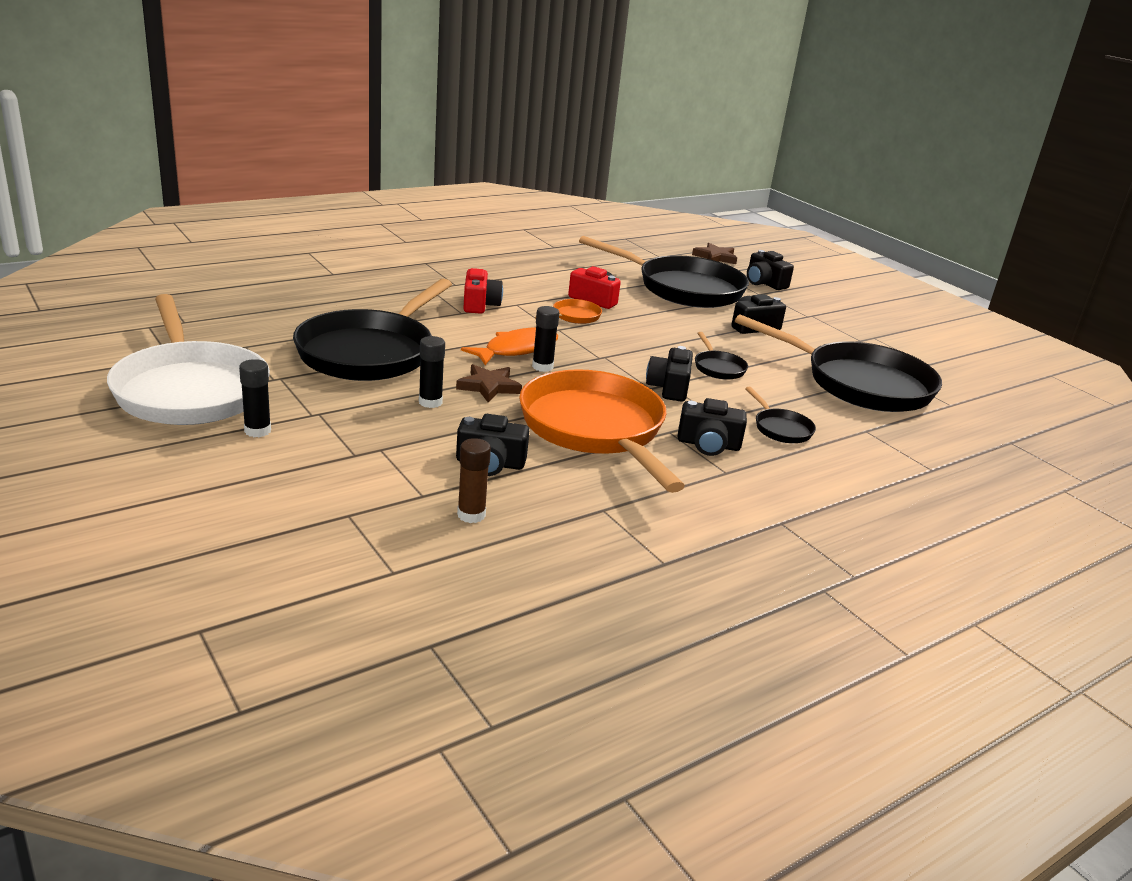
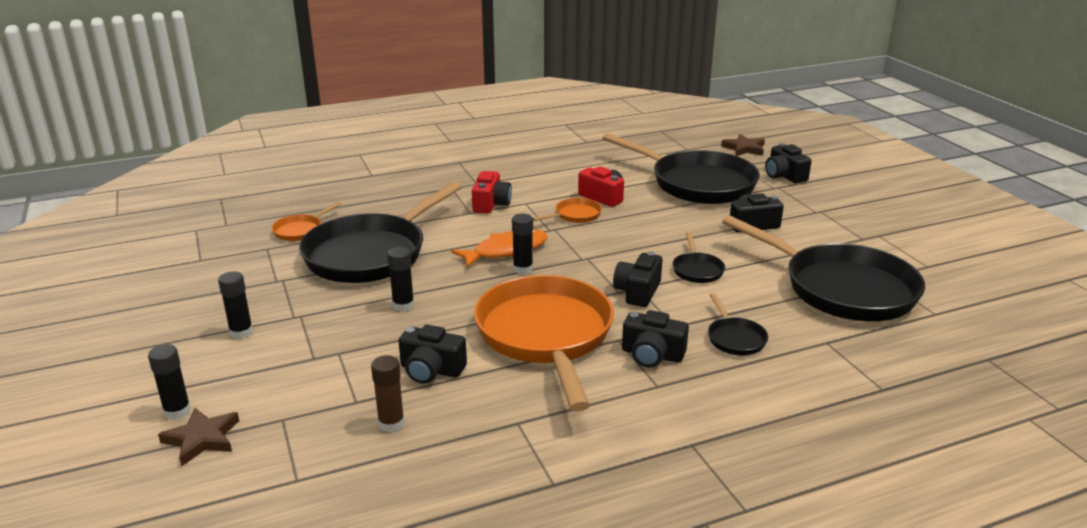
camera: 15 degrees right, 0 degrees up
(190, 389) = (203, 291): white pan -> none
(221, 511) = (177, 411): none -> black glue stick
(277, 328) = (300, 230): none -> orange pan
(489, 386) = (463, 289): brown star -> brown star (202, 439)

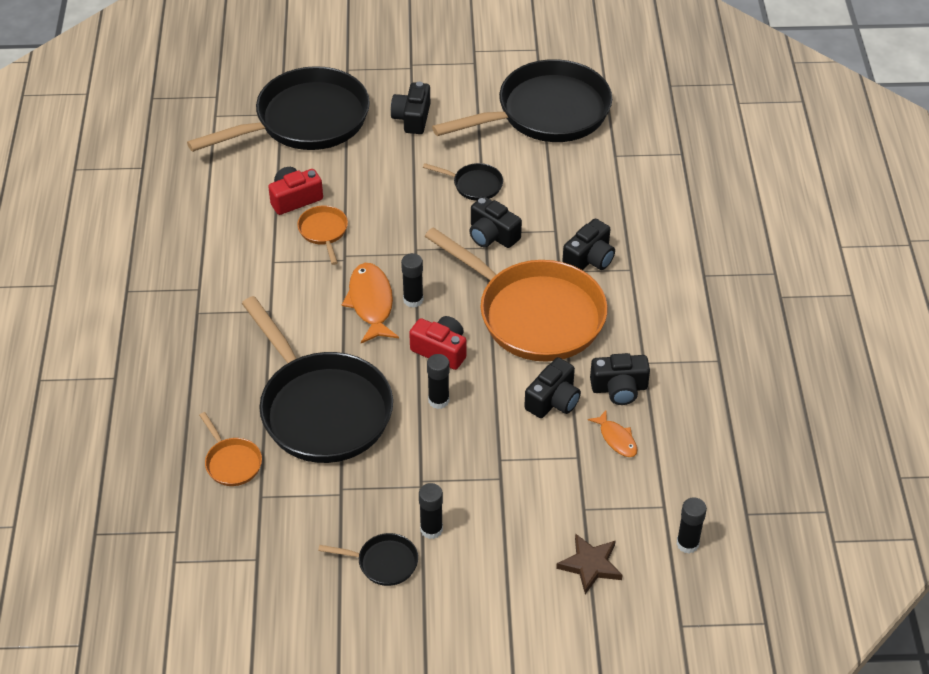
camera: 70 degrees left, 20 degrees up
(177, 411) = (544, 582): black glue stick -> black glue stick (687, 544)
(391, 423) = (616, 439): brown glue stick -> orange fish
(491, 204) = (259, 289): red camera -> red camera (441, 350)
(546, 336) = (534, 314): orange pan -> orange pan turned 150 degrees counterclockwise
(735, 338) = (588, 203): black pan -> black pan (383, 562)
(744, 148) = (244, 55): brown star -> none
(784, 176) = (325, 54): black camera -> black camera (619, 388)

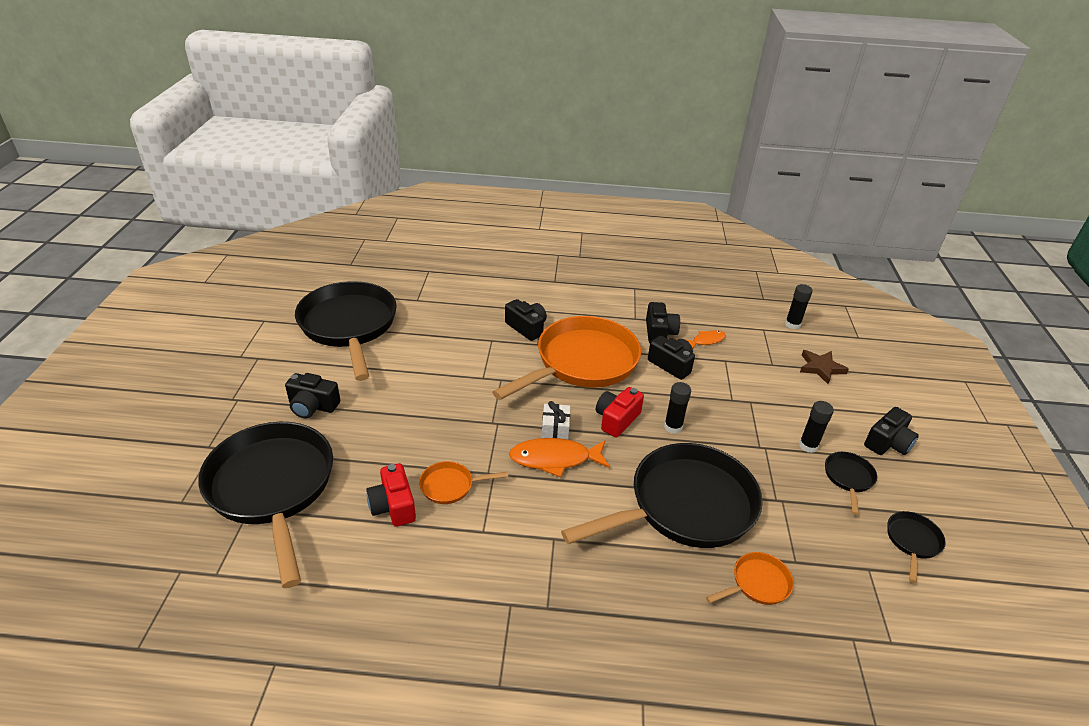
camera: 85 degrees left, 10 degrees down
(413, 300) = (555, 430): black glue stick -> white gift
(474, 185) = (422, 377): black pan -> black pan (912, 542)
(492, 235) = (487, 374): black camera -> black camera (887, 443)

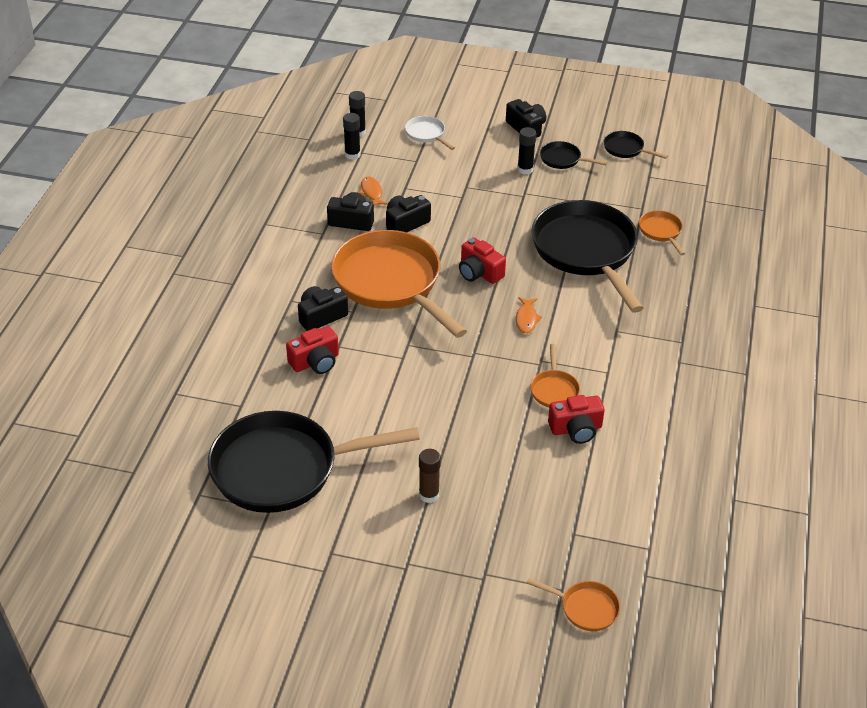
camera: 80 degrees left, 5 degrees up
(152, 521) = (585, 608): none -> orange pan
(273, 488) = (547, 518): black pan -> none
(312, 406) = (429, 495): black camera -> brown glue stick
(470, 330) = (315, 362): none -> red camera
(555, 430) = (489, 314): white gift -> none
(555, 459) = (526, 319): orange fish -> orange fish, size x0.57
(673, 427) = (493, 240): black glue stick -> black glue stick (352, 155)
(821, 368) = (427, 134): brown star -> white pan

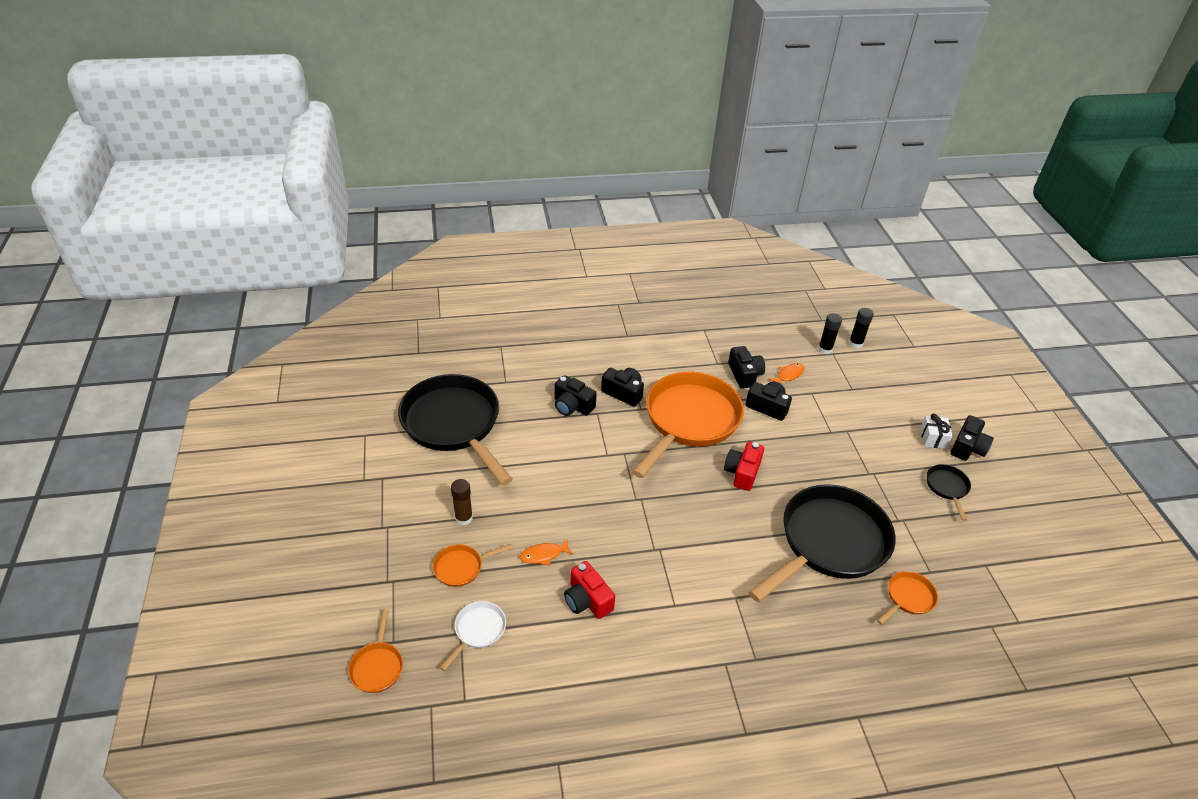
camera: 65 degrees right, 0 degrees up
(315, 362) = (572, 406): red camera -> black camera
(427, 134) = (893, 384): white pan -> white pan (478, 631)
(504, 142) = (932, 438): none -> white gift
(525, 169) = (907, 464): black glue stick -> none
(526, 319) = (705, 523): orange fish -> orange fish (543, 555)
(554, 390) = (628, 569): orange pan -> orange pan (461, 567)
(626, 149) = (1010, 534): black pan -> none

